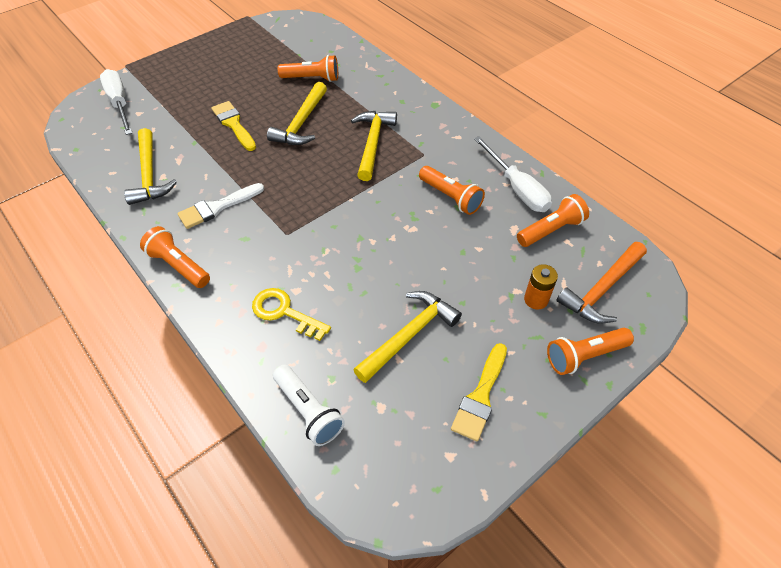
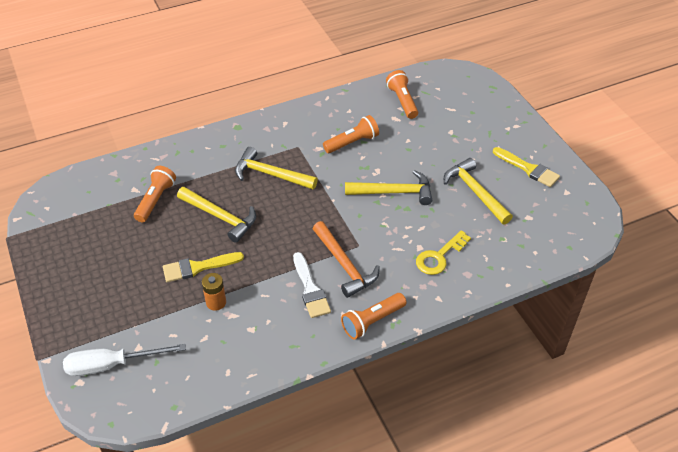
camera: 75 degrees left, 5 degrees down
(149, 175) = (245, 339): yellow hammer -> yellow hammer (394, 192)
(309, 411) = (526, 254): white flashlight -> none
(516, 188) = (356, 106): white screwdriver -> none
(536, 299) = (460, 125): orange battery -> orange battery (216, 302)
(584, 356) = (508, 116): orange flashlight -> none
(602, 289) = (459, 94): orange hammer -> orange hammer (344, 265)

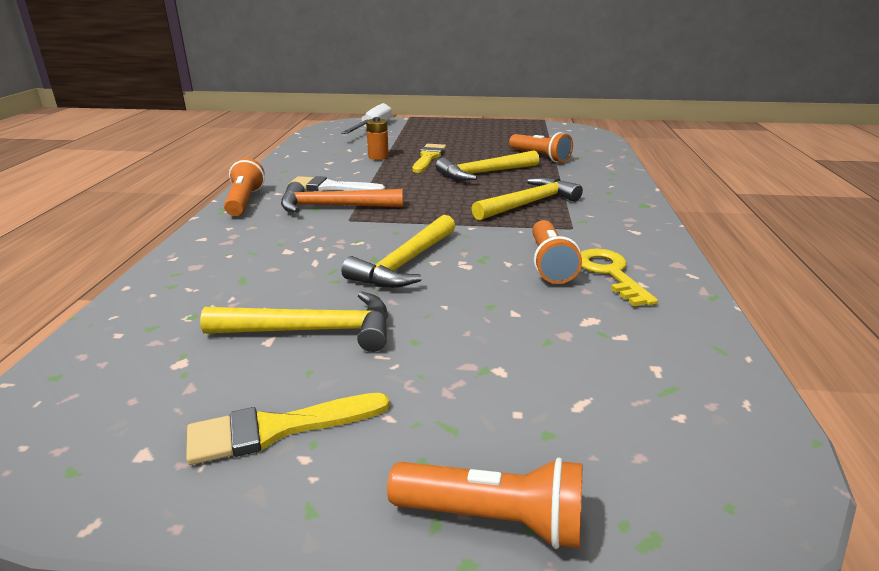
camera: 120 degrees right, 20 degrees down
(402, 101) = (645, 346): orange flashlight -> orange flashlight (494, 519)
(439, 257) = (251, 257): yellow key -> yellow key (610, 273)

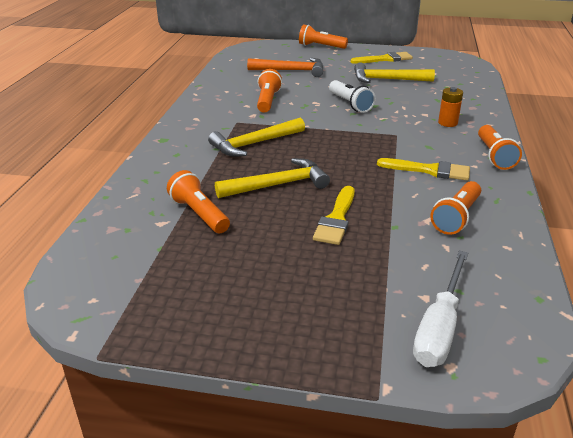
camera: 175 degrees left, 5 degrees up
(330, 161) = (456, 217): none -> orange flashlight
(330, 187) = (429, 170): white brush -> yellow brush
(334, 206) = (414, 147): orange hammer -> orange hammer (291, 71)
(378, 157) = (399, 224): orange battery -> orange battery (447, 123)
(405, 263) = (350, 104): yellow hammer -> white flashlight
(610, 273) = (238, 95): yellow key -> none

